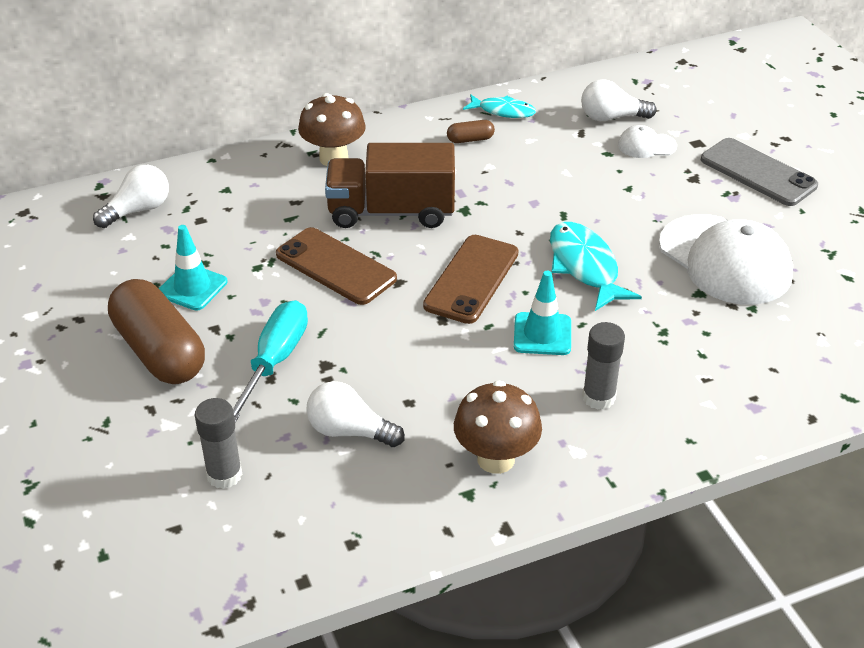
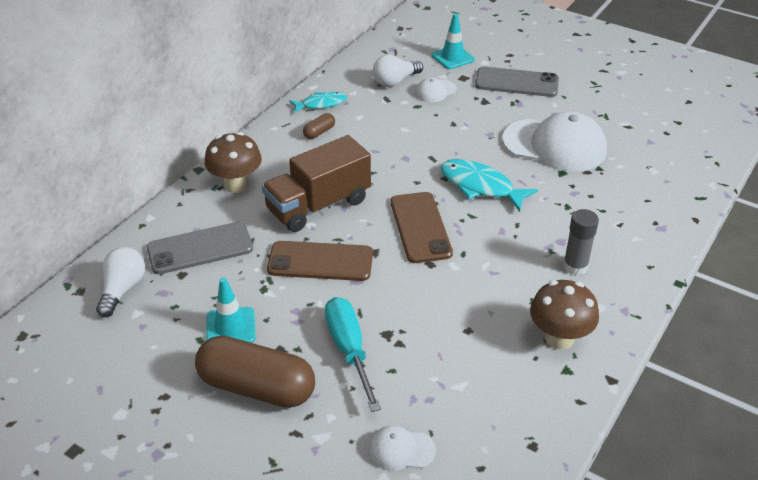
camera: 35 degrees left, 0 degrees up
(224, 475) = (401, 450): grey glue stick -> white cap
(239, 204) = (200, 248): none -> grey phone
(349, 431) = (451, 371): white light bulb -> none
(542, 334) = (501, 242): turquoise traffic cone -> turquoise traffic cone (452, 57)

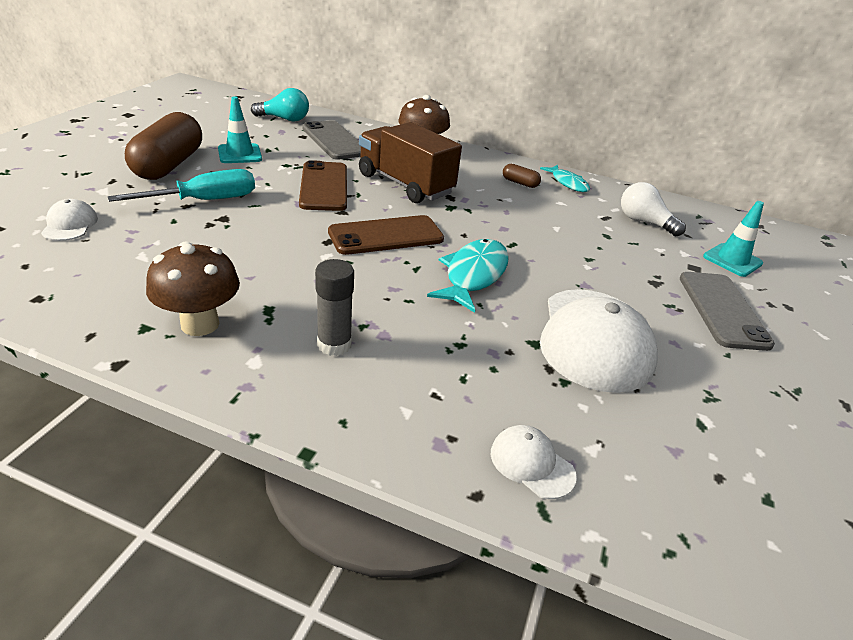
camera: 75 degrees right, 5 degrees down
(123, 289) = (284, 119): white light bulb -> turquoise light bulb
(435, 91) = (646, 247): white cap -> white cap (532, 464)

